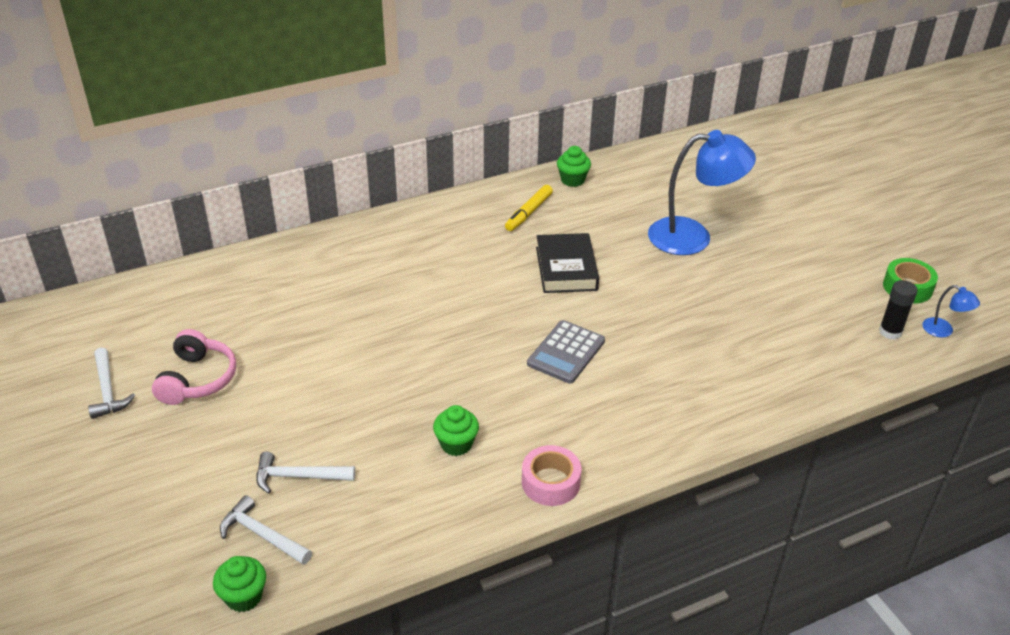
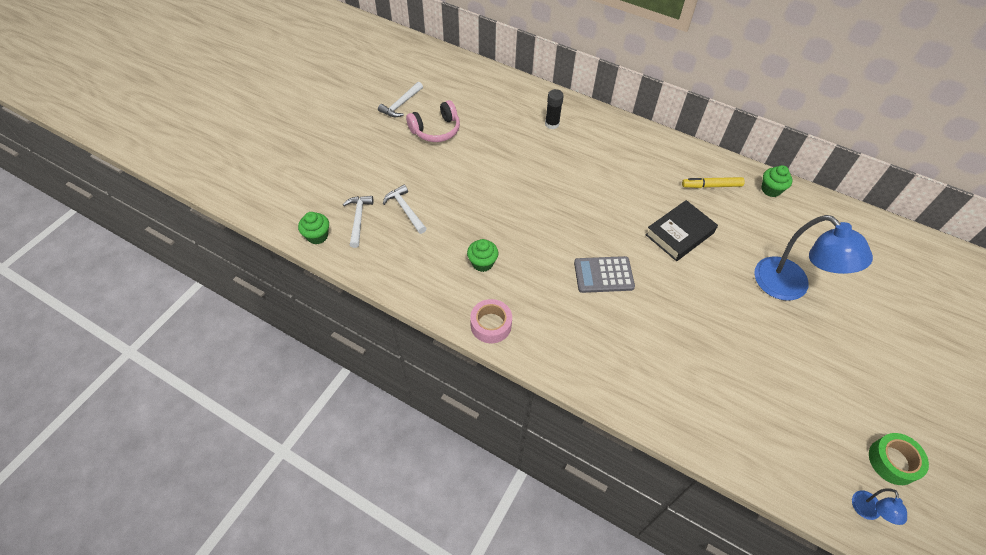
camera: 55 degrees right, 15 degrees up
(890, 332) = (823, 469): black glue stick -> black glue stick (552, 124)

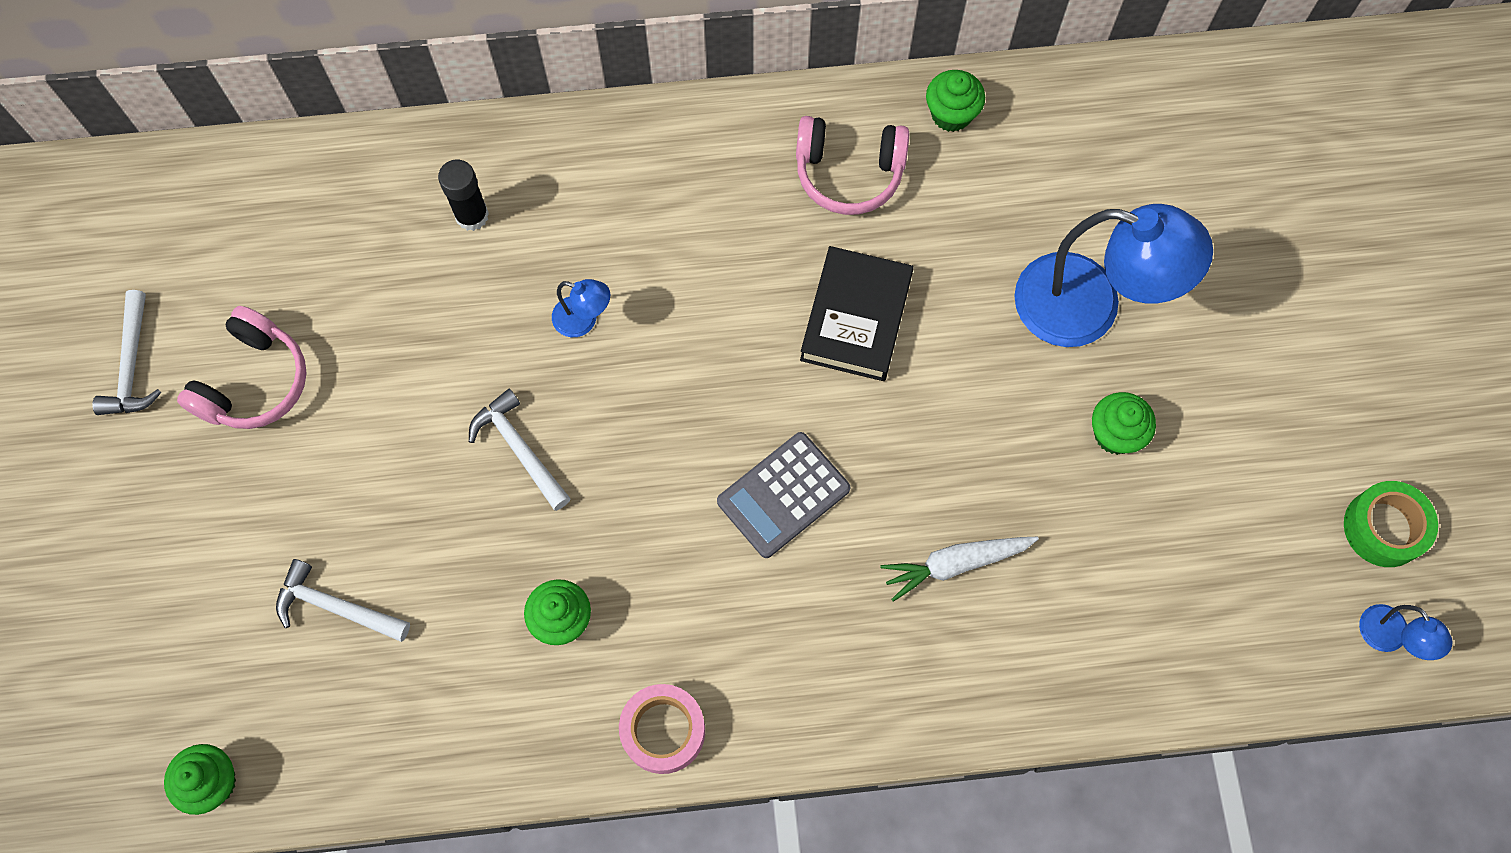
camera: 35 degrees left, 15 degrees up
(358, 219) = (262, 691): white hammer -> white hammer (520, 449)
(568, 175) = (583, 320): none -> blue lamp
(661, 343) = (955, 564): none -> white carrot
(712, 186) = (849, 172): yellow marker -> pink headphones
(771, 340) = (1115, 434): none -> green cupcake

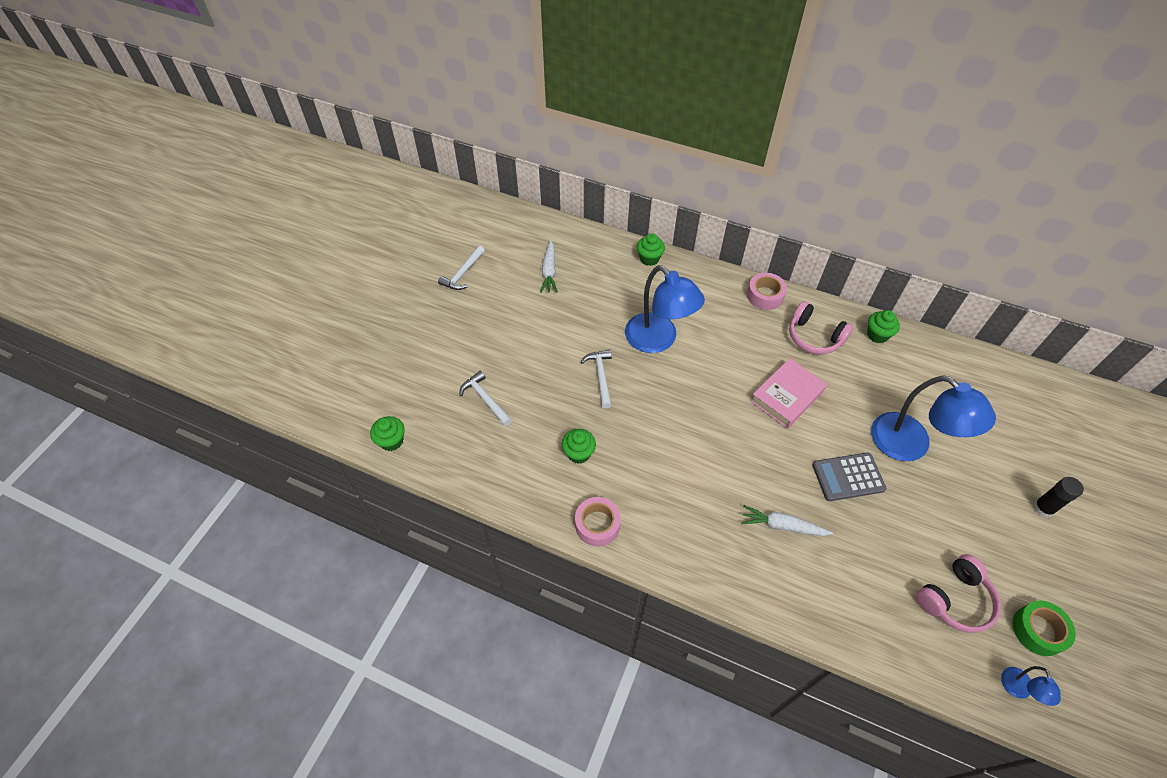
camera: 30 degrees right, 15 degrees down
(253, 381) = (506, 300): pink headphones -> pink headphones (955, 599)
(300, 274) = (549, 271): none -> white carrot
(472, 215) = (633, 281): black glue stick -> black glue stick (1043, 508)
(583, 320) = (658, 340): blue lamp -> blue lamp, size x2.31
(726, 128) = (765, 296): none -> pink tape
(783, 495) = (711, 453): grey calculator -> grey calculator (848, 477)
(855, 318) = (786, 396): black book -> pink book
(1115, 434) = (898, 508): green cupcake -> green cupcake (649, 258)

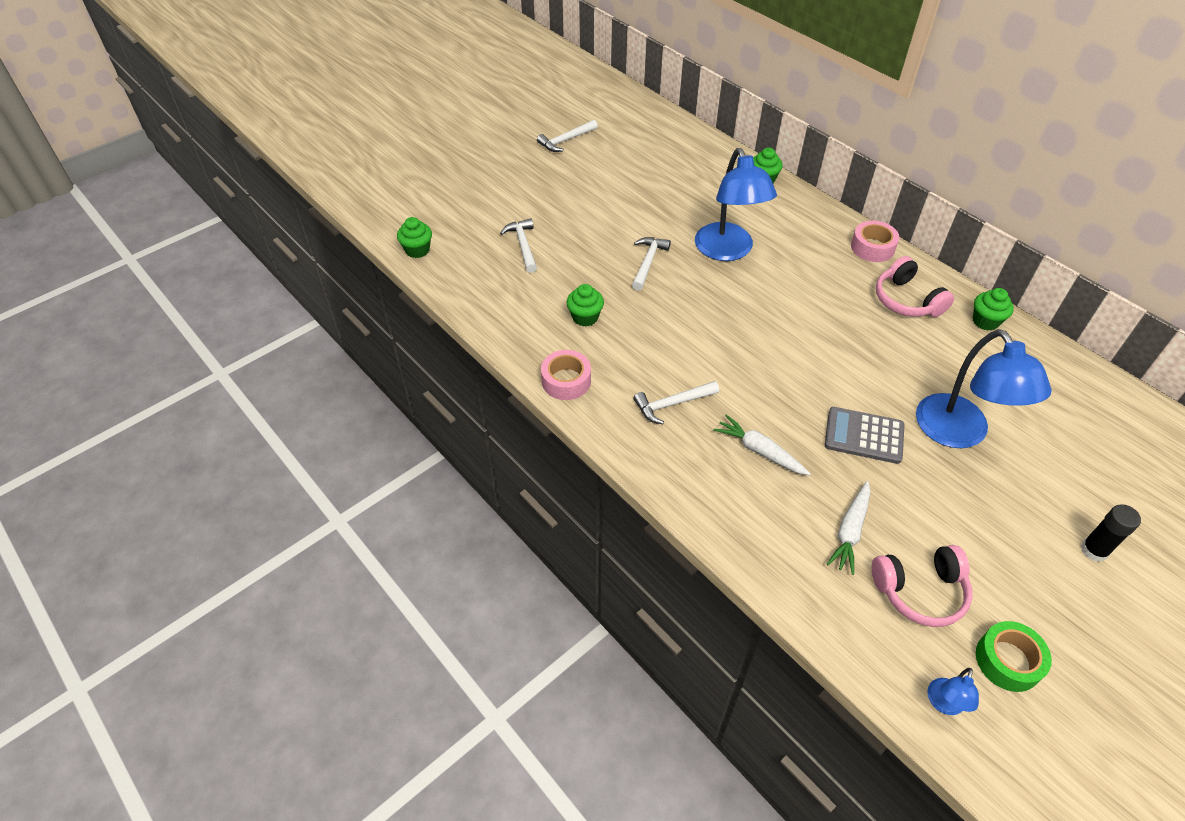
camera: 25 degrees right, 5 degrees down
(549, 271) = (651, 162): white carrot -> white carrot (850, 531)
(694, 510) = (672, 404): none -> white hammer
(786, 396) = (839, 342): pink book -> none

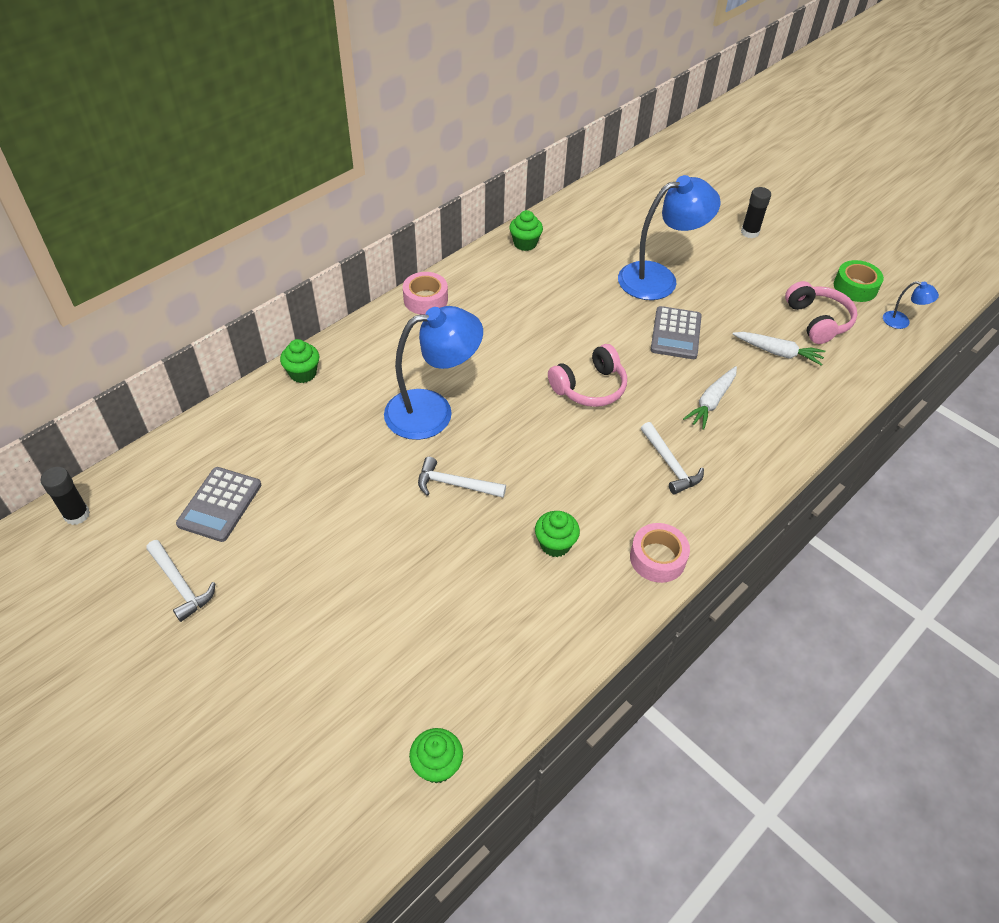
camera: 95 degrees left, 0 degrees up
(523, 245) = (425, 622): white hammer -> none
(623, 97) = (77, 515): none -> black glue stick
(630, 150) = (220, 504): none -> grey calculator
(907, 300) = (502, 286): pink headphones -> pink headphones (589, 387)

